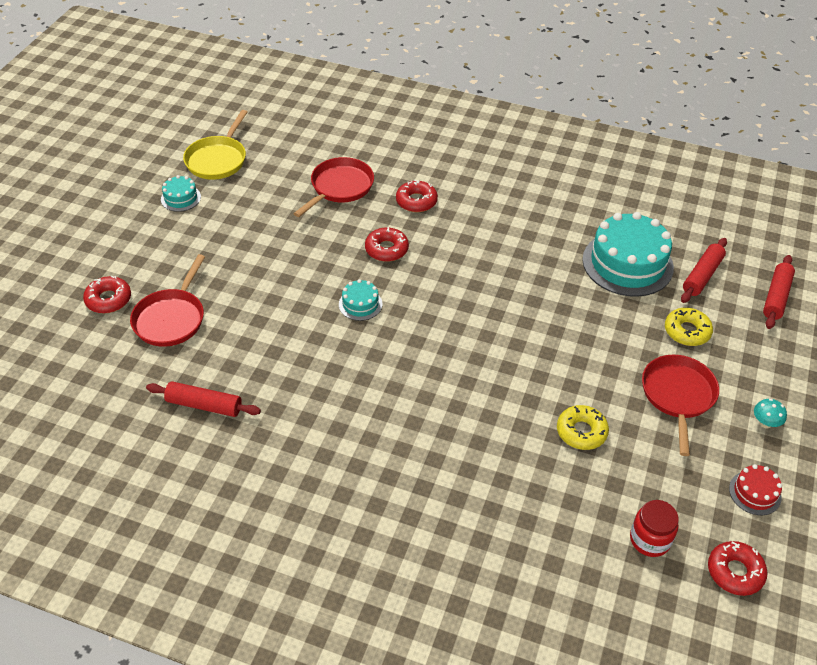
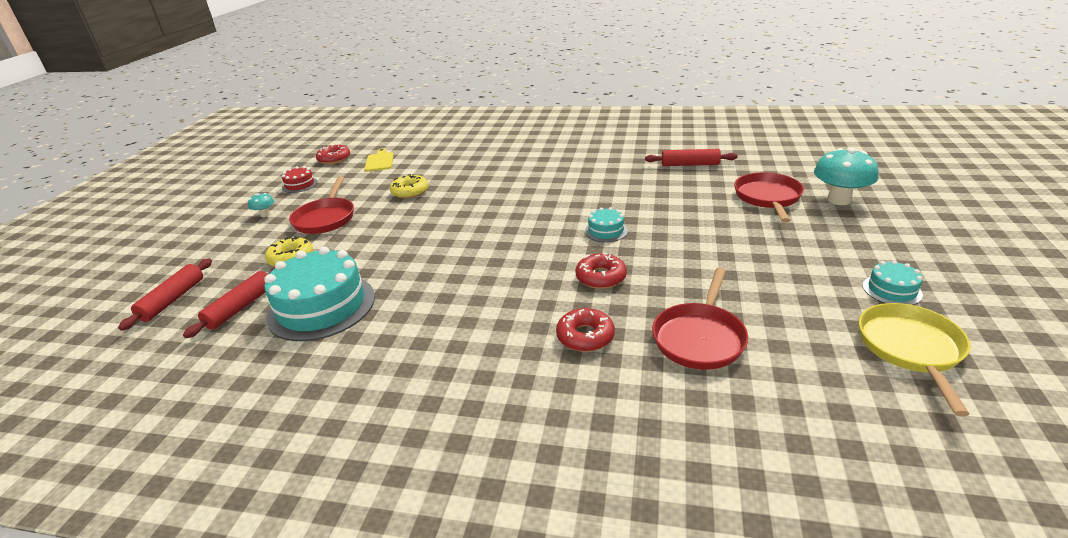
camera: 175 degrees right, 15 degrees down
(108, 299) = (839, 200): red donut -> turquoise mushroom
(650, 540) = (379, 161): red jar -> yellow cutting board

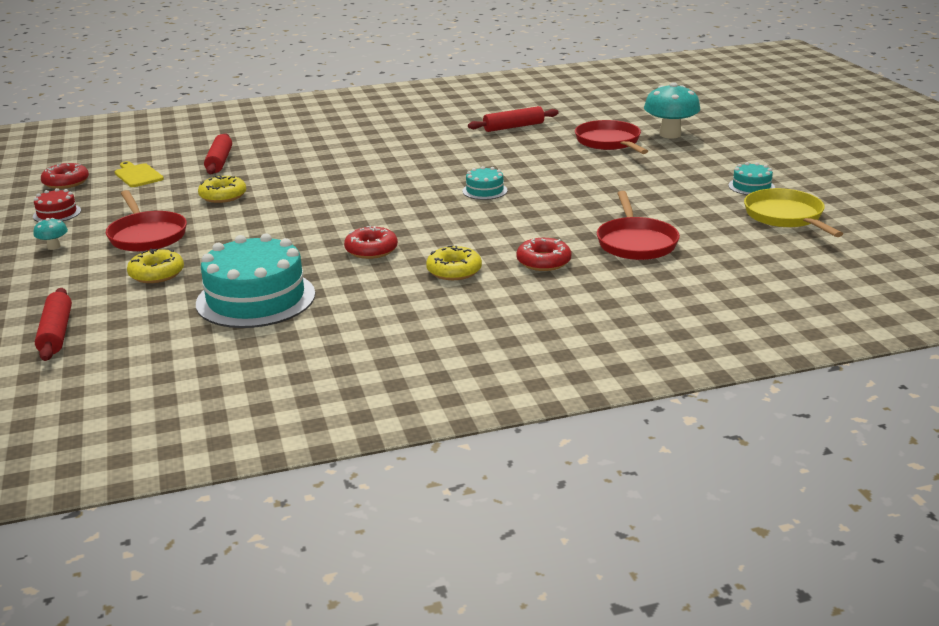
camera: 30 degrees left, 5 degrees down
(241, 307) = (158, 319): red rolling pin -> red rolling pin (219, 161)
(496, 323) = (454, 271): none -> yellow donut
(601, 277) = (516, 223): red donut -> red donut (371, 250)

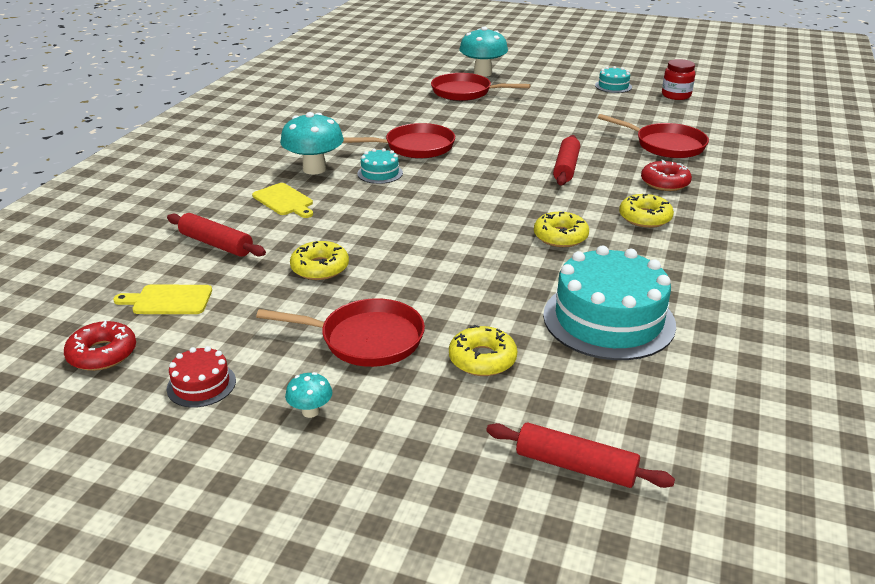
camera: 55 degrees left, 5 degrees up
(305, 156) = (284, 201): none -> yellow cutting board
(368, 147) = (314, 169): none -> turquoise mushroom
(371, 250) = (560, 236): red donut -> yellow donut
(459, 161) = (415, 147): none -> red pan
(484, 191) = (495, 158): turquoise cake -> turquoise cake (380, 173)
(513, 127) = (374, 107): red rolling pin -> red rolling pin (566, 168)
(786, 217) = (676, 95): yellow pan -> red jar

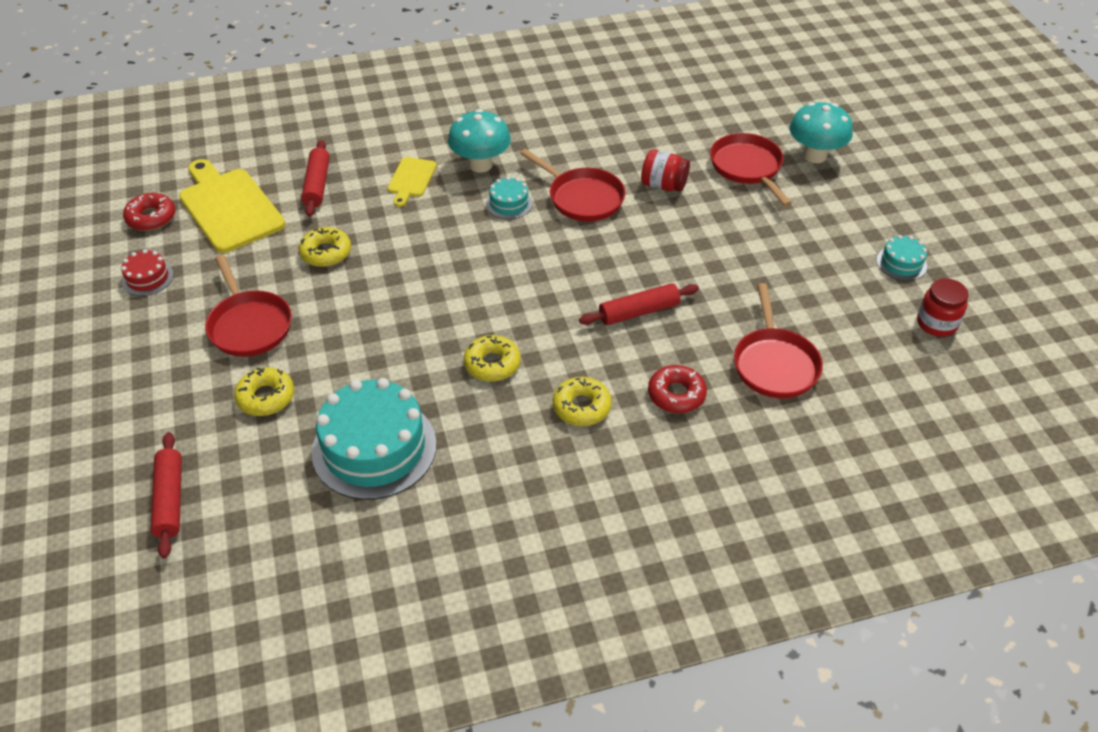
camera: 55 degrees right, 15 degrees up
(168, 300) = (229, 207): yellow cutting board -> yellow cutting board, size x1.92
(310, 411) = (151, 341): turquoise mushroom -> none
(443, 119) = (663, 185): none -> red jar

